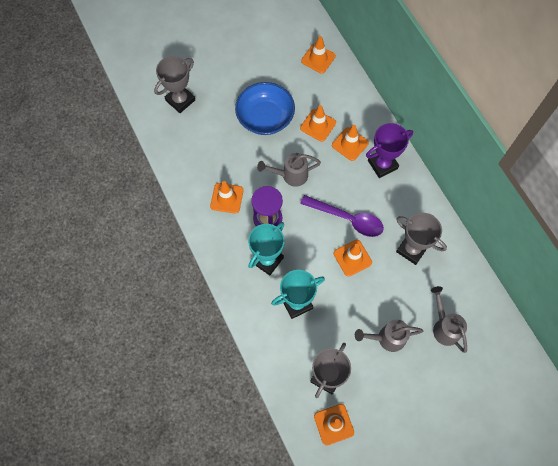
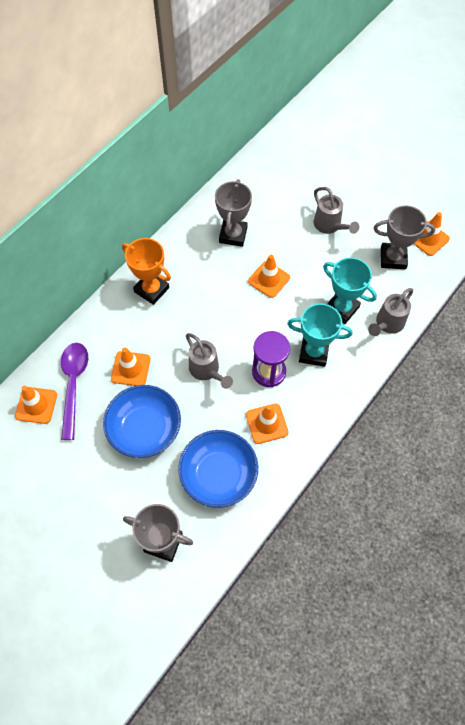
camera: 115 degrees left, 5 degrees down
(206, 150) = (218, 475): none -> blue bowl
(347, 219) = (230, 298): purple spoon -> purple spoon (74, 384)
(350, 144) = (140, 328): orange traffic cone -> none
(382, 164) = (151, 290): purple trophy -> orange trophy
(444, 327) = (293, 188): grey watering can -> grey watering can (387, 324)

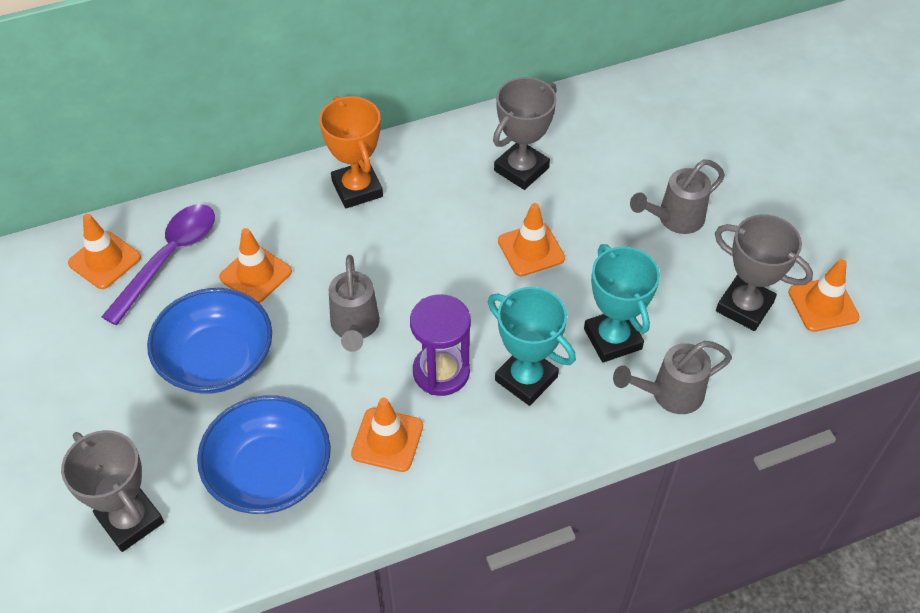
camera: 30 degrees right, 10 degrees down
(329, 226) = (675, 219): grey watering can -> grey watering can turned 60 degrees clockwise

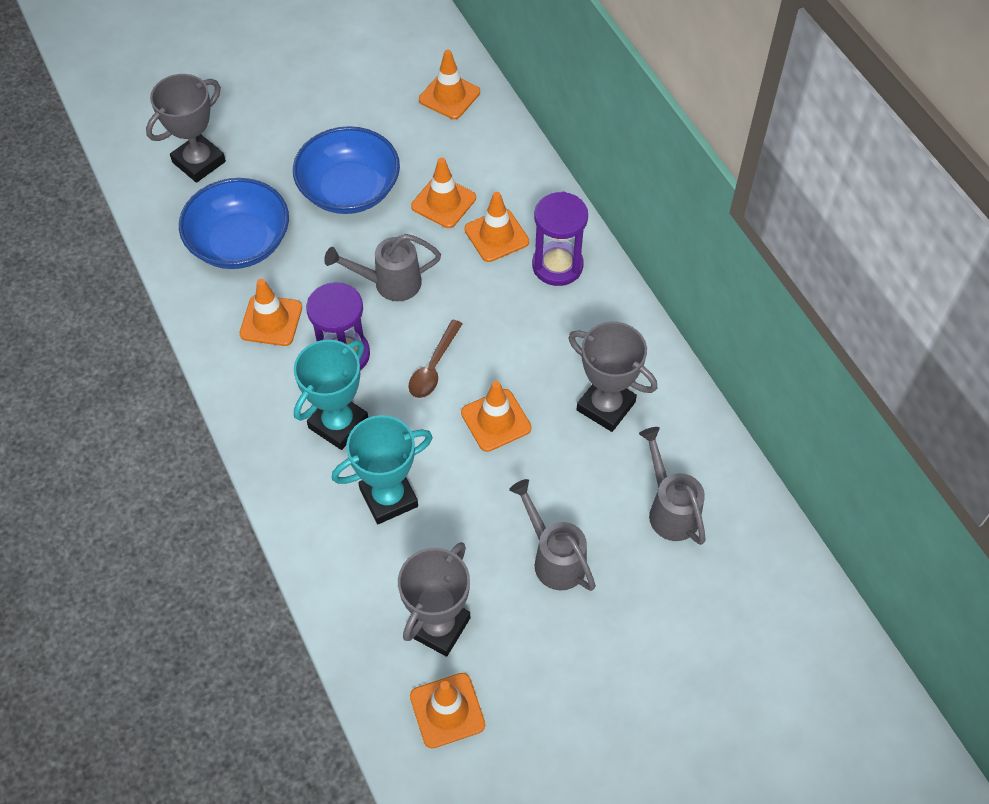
camera: 85 degrees right, 5 degrees up
(169, 258) = (456, 138): purple spoon -> none
(310, 233) = (496, 235): none -> orange traffic cone
(357, 189) = (557, 265): orange trophy -> purple hourglass
(465, 295) = (433, 367): none -> brown spoon
(669, 394) = (324, 550): grey watering can -> grey watering can (670, 509)

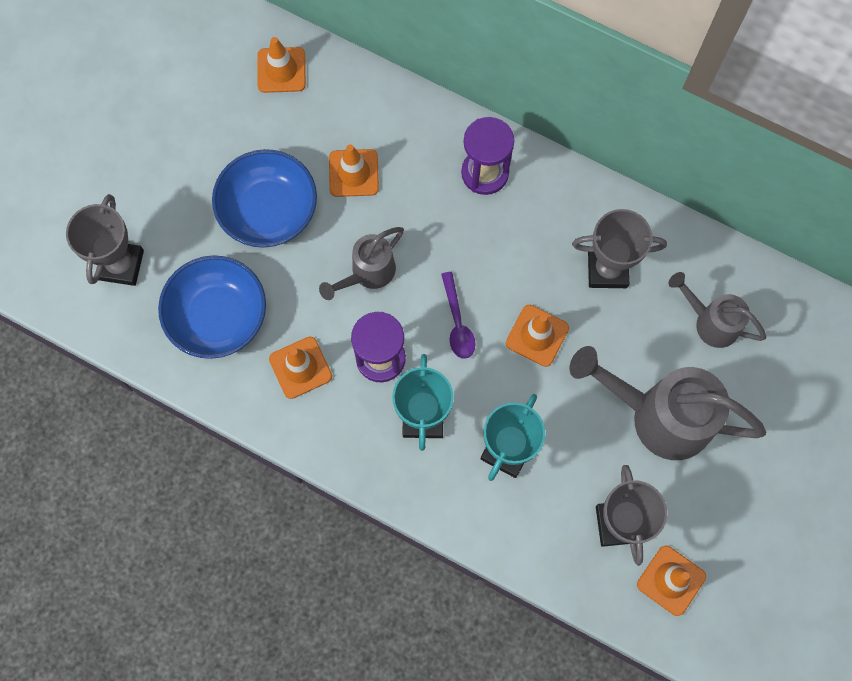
camera: 35 degrees left, 15 degrees up
(433, 367) = (457, 323): brown spoon -> purple spoon
(496, 235) = (418, 176): orange traffic cone -> none
(554, 558) = (659, 416): grey watering can -> grey watering can, size x1.77

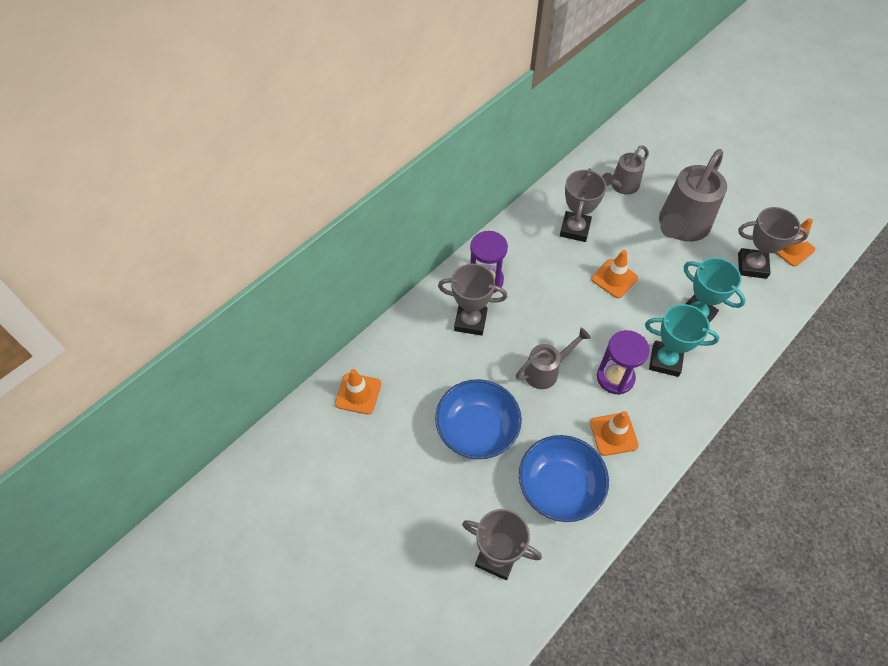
camera: 75 degrees left, 15 degrees down
(353, 173) = (462, 362): orange traffic cone -> none
(368, 273) = (546, 371): grey watering can -> grey watering can turned 90 degrees counterclockwise
(416, 169) = (470, 321): none -> grey trophy
(457, 323) = (596, 323): purple spoon -> none

